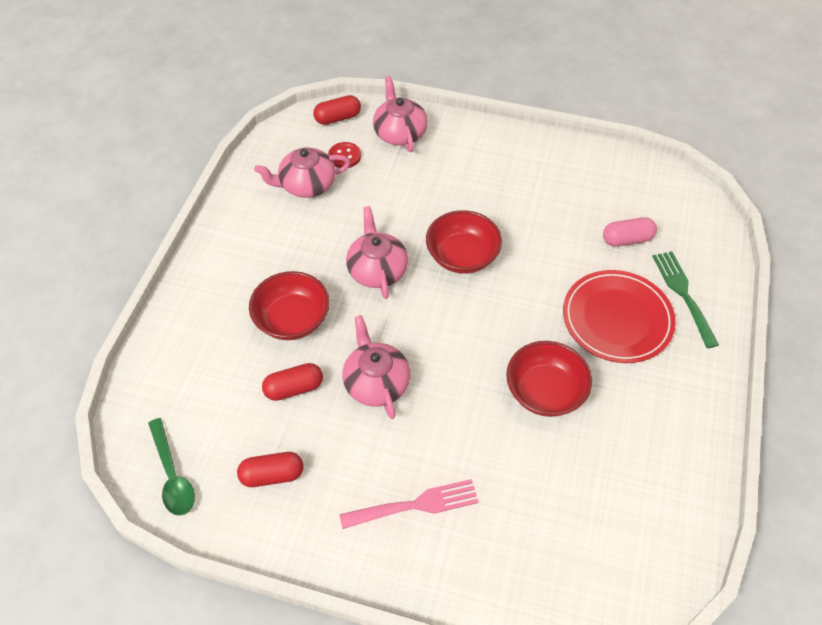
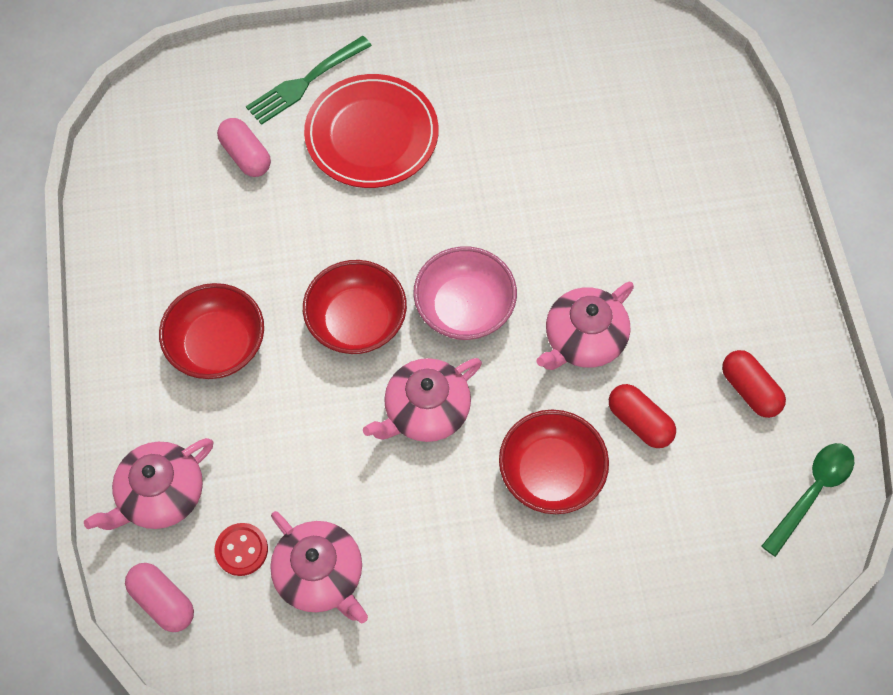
camera: 115 degrees left, 10 degrees up
(338, 118) = (163, 601): red capsule -> pink capsule
(416, 505) = (697, 242): pink fork -> none
(440, 320) = (464, 308): none -> pink bowl
(545, 392) = (504, 173): red bowl -> red bowl (217, 345)

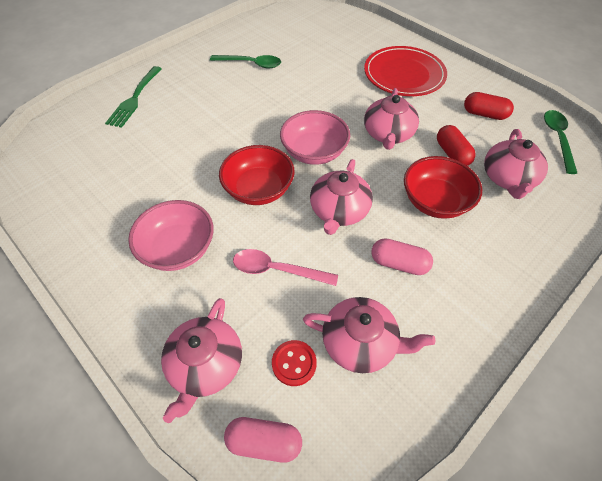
camera: 35 degrees left, 10 degrees down
(217, 345) = (178, 249): red bowl -> pink bowl
(246, 156) = (123, 145): pink capsule -> pink capsule (399, 263)
(300, 439) = (277, 270): none -> pink spoon
(371, 134) = (193, 104): red plate -> red plate (404, 74)
(498, 104) = (251, 64): none -> green spoon
(639, 422) = (452, 154): red capsule -> red capsule turned 60 degrees clockwise
(676, 503) = (508, 178): none -> pink teapot

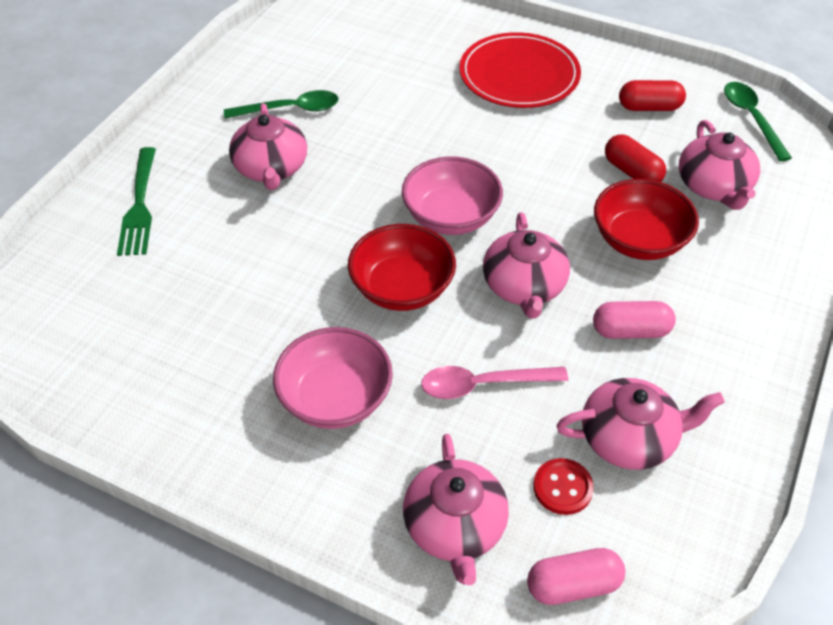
camera: 20 degrees left, 5 degrees down
(388, 134) = (538, 166): pink teapot -> pink teapot (271, 168)

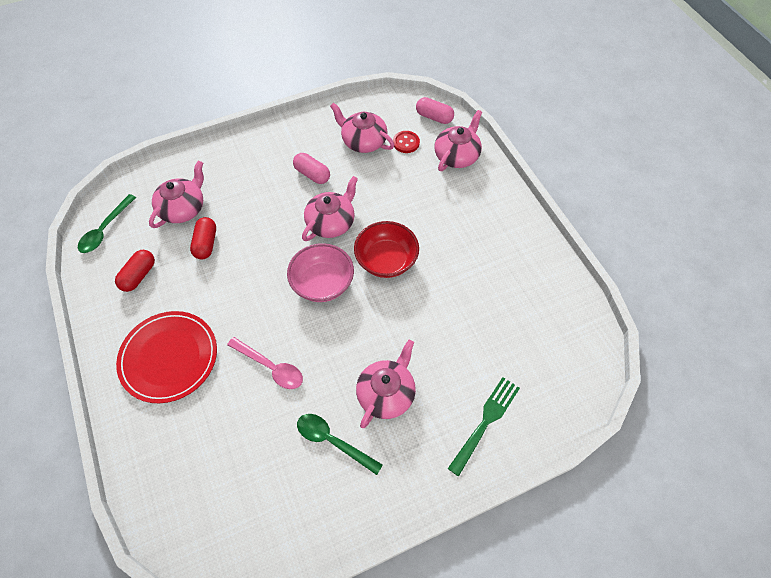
camera: 140 degrees left, 10 degrees up
(335, 398) = (462, 229): pink bowl -> none
(483, 385) = (396, 194): pink spoon -> pink spoon (271, 367)
(639, 240) = (254, 208): red bowl -> none
(649, 107) = (139, 275): red capsule -> red capsule turned 75 degrees clockwise

